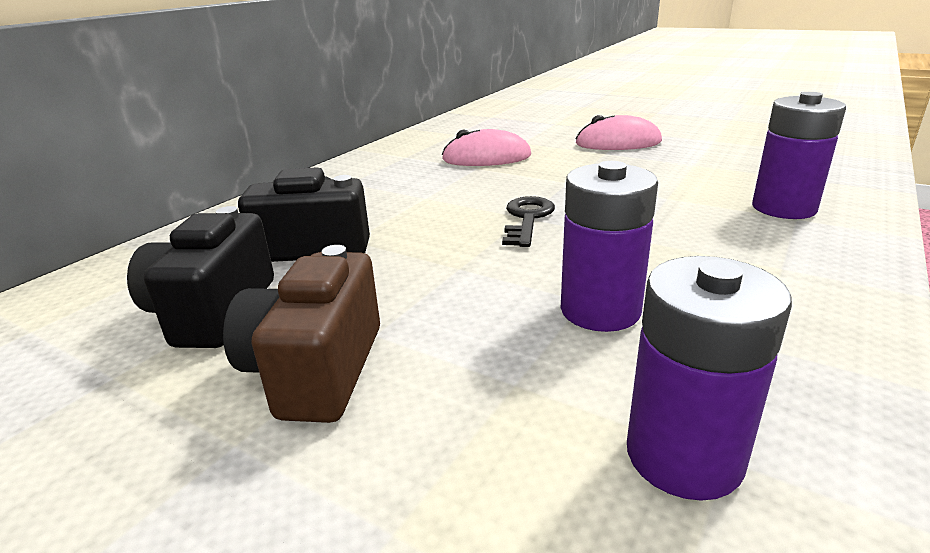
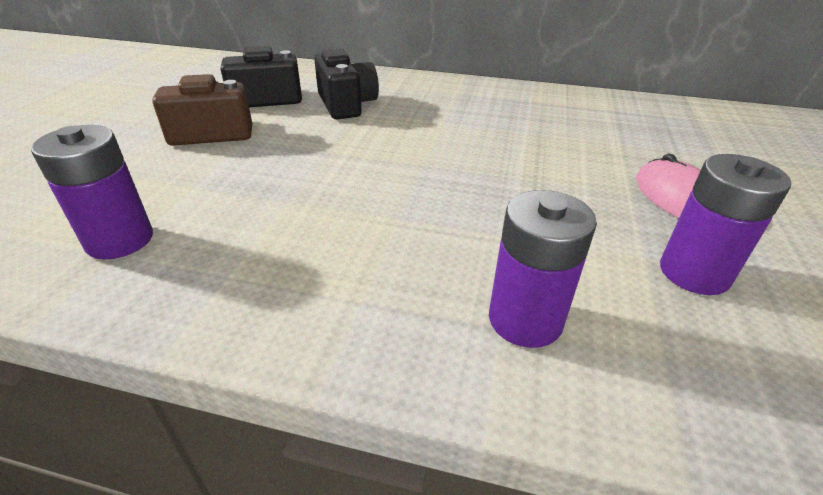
camera: 70 degrees right, 10 degrees up
(486, 158) = (555, 133): pink mouse -> none
(527, 219) = (420, 166): black key -> none
(600, 310) = (273, 207): purple battery -> purple battery (694, 273)

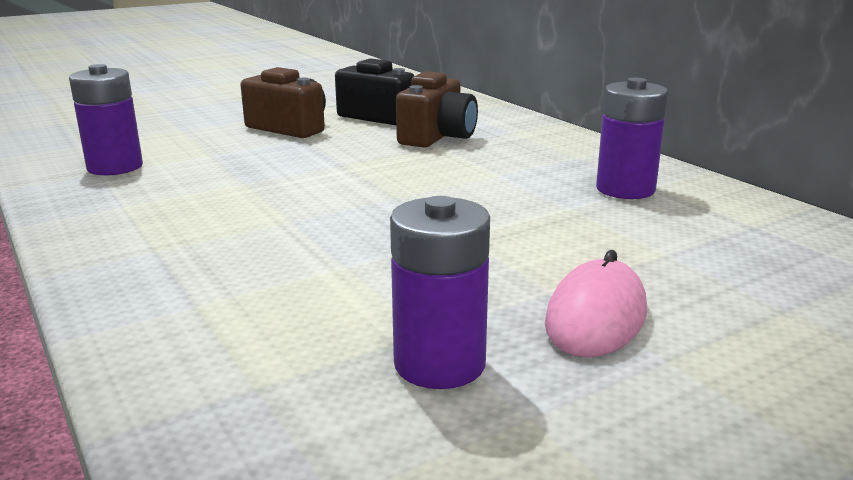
camera: 45 degrees right, 15 degrees down
(346, 105) = (437, 137): black camera -> brown camera
(525, 319) = (221, 310): purple battery -> purple battery (625, 189)

